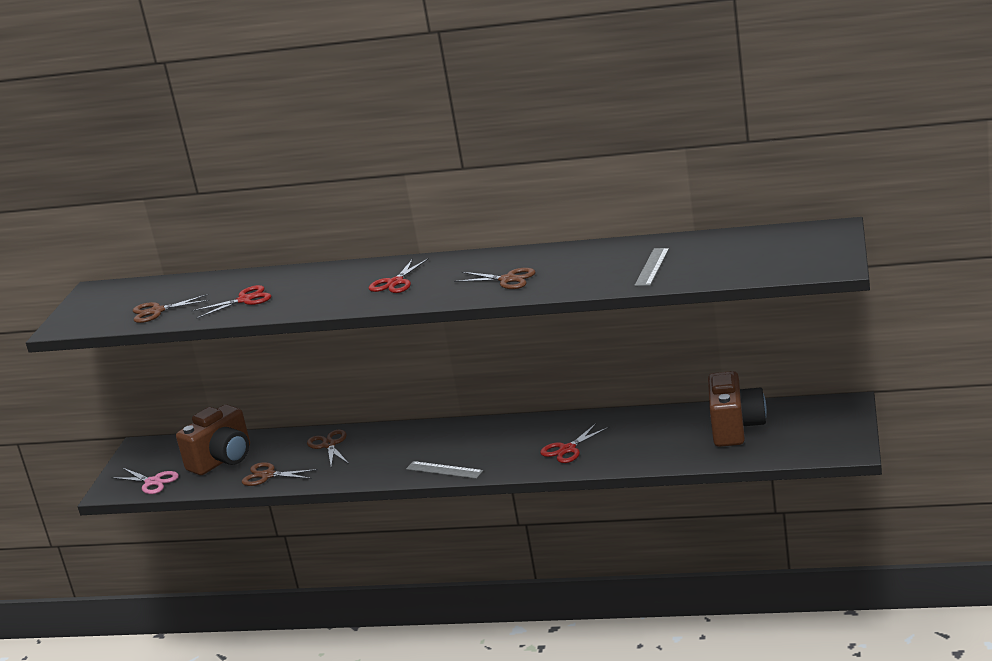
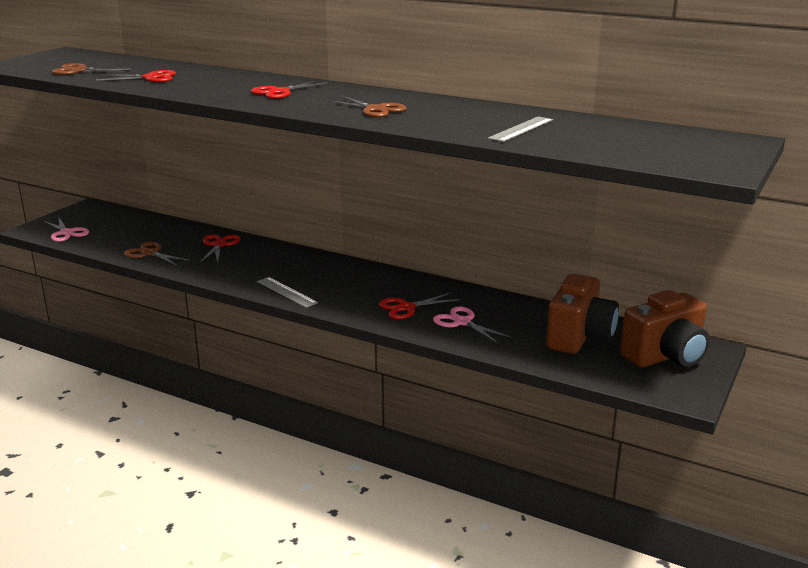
camera: 15 degrees right, 0 degrees up
(223, 460) = (132, 232): brown camera -> brown camera (666, 356)
(329, 445) = (219, 245): brown scissors -> red scissors
(627, 447) = (462, 322): none -> pink scissors

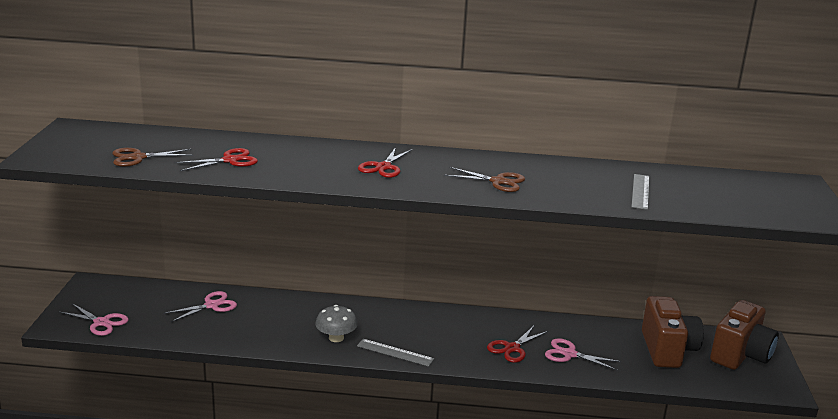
camera: 25 degrees left, 0 degrees up
(149, 253) = (218, 332): brown scissors -> none
(166, 234) = (211, 305): none -> pink scissors
(219, 245) = (278, 309): red scissors -> none
(245, 273) = (336, 338): none -> grey mushroom

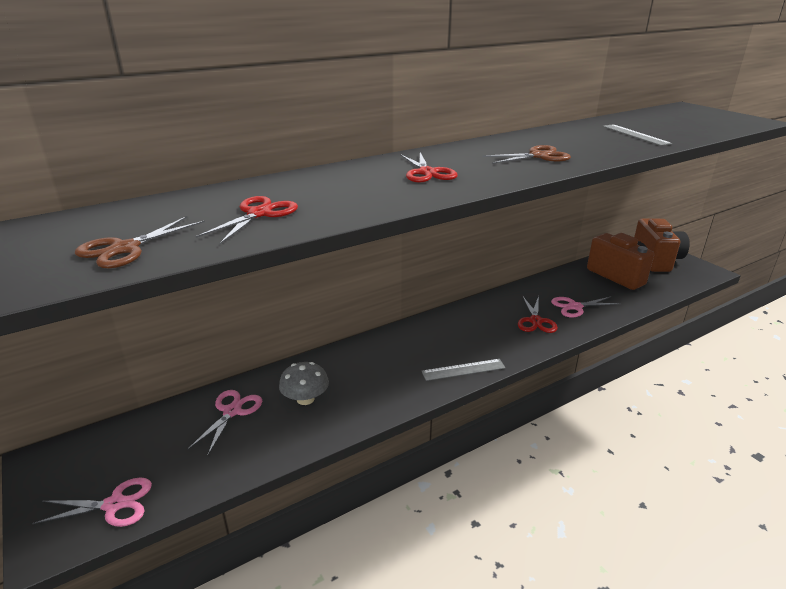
camera: 35 degrees left, 5 degrees up
(336, 338) = (397, 382): grey mushroom -> grey mushroom (305, 399)

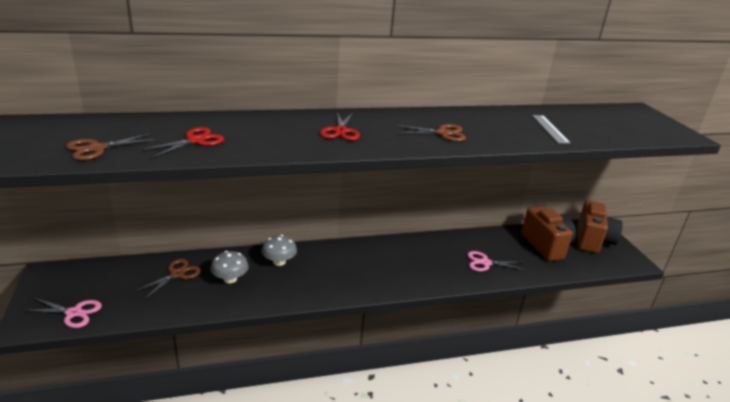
camera: 15 degrees right, 0 degrees up
(232, 411) = (177, 274): pink scissors -> brown scissors
(352, 362) = (279, 262): none -> grey mushroom
(463, 369) = (357, 288): grey ruler -> none
(535, 321) = (443, 266): red scissors -> none

